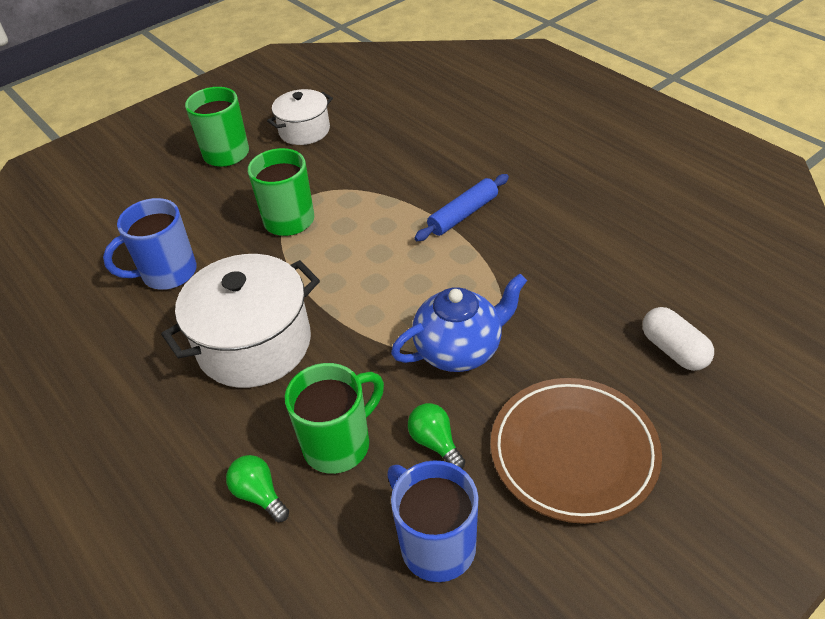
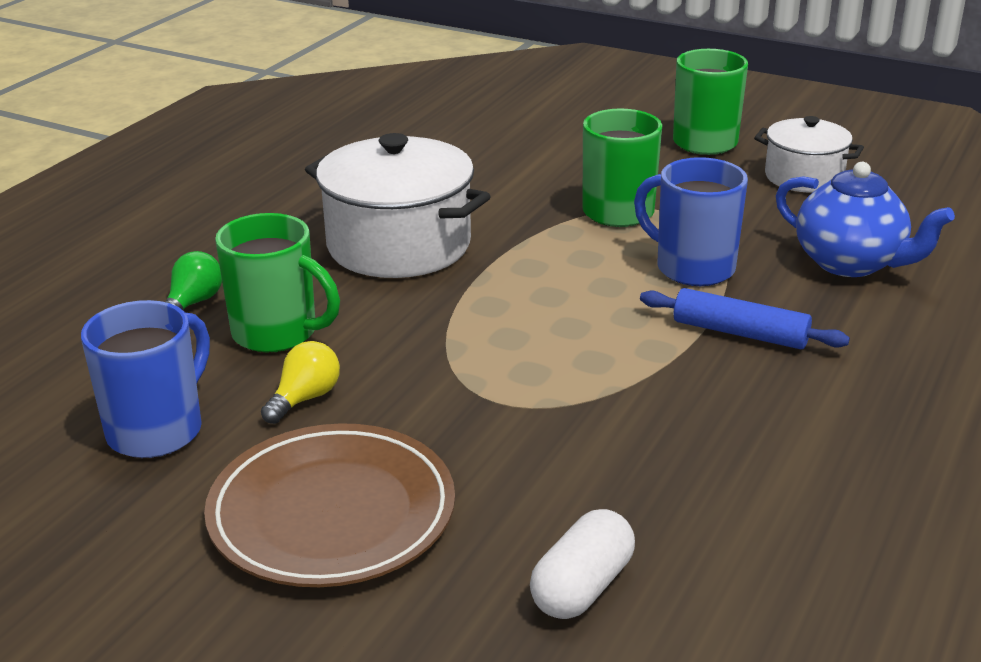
camera: 65 degrees right, 15 degrees down
(167, 273) = (475, 168): blue mug -> blue mug (692, 268)
(435, 443) = (305, 398): green light bulb -> yellow light bulb
(460, 350) = (468, 385): blue teapot -> blue teapot (850, 263)

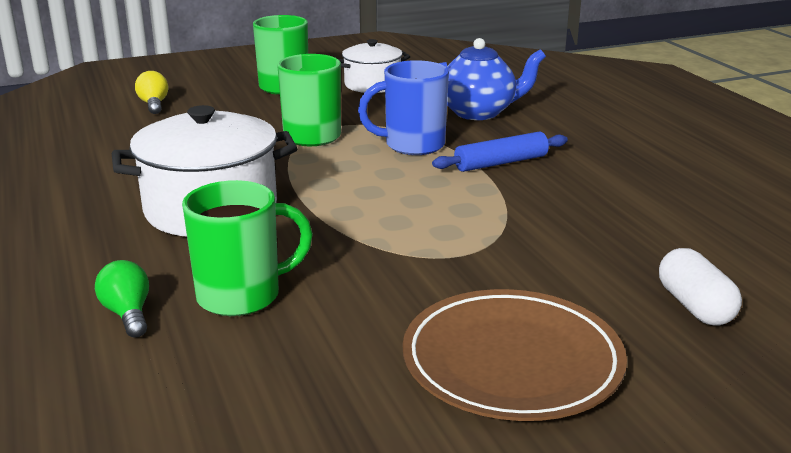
camera: 50 degrees left, 5 degrees down
(157, 430) = (291, 398): blue mug -> none
(305, 398) = (350, 318): yellow light bulb -> yellow light bulb (154, 105)

